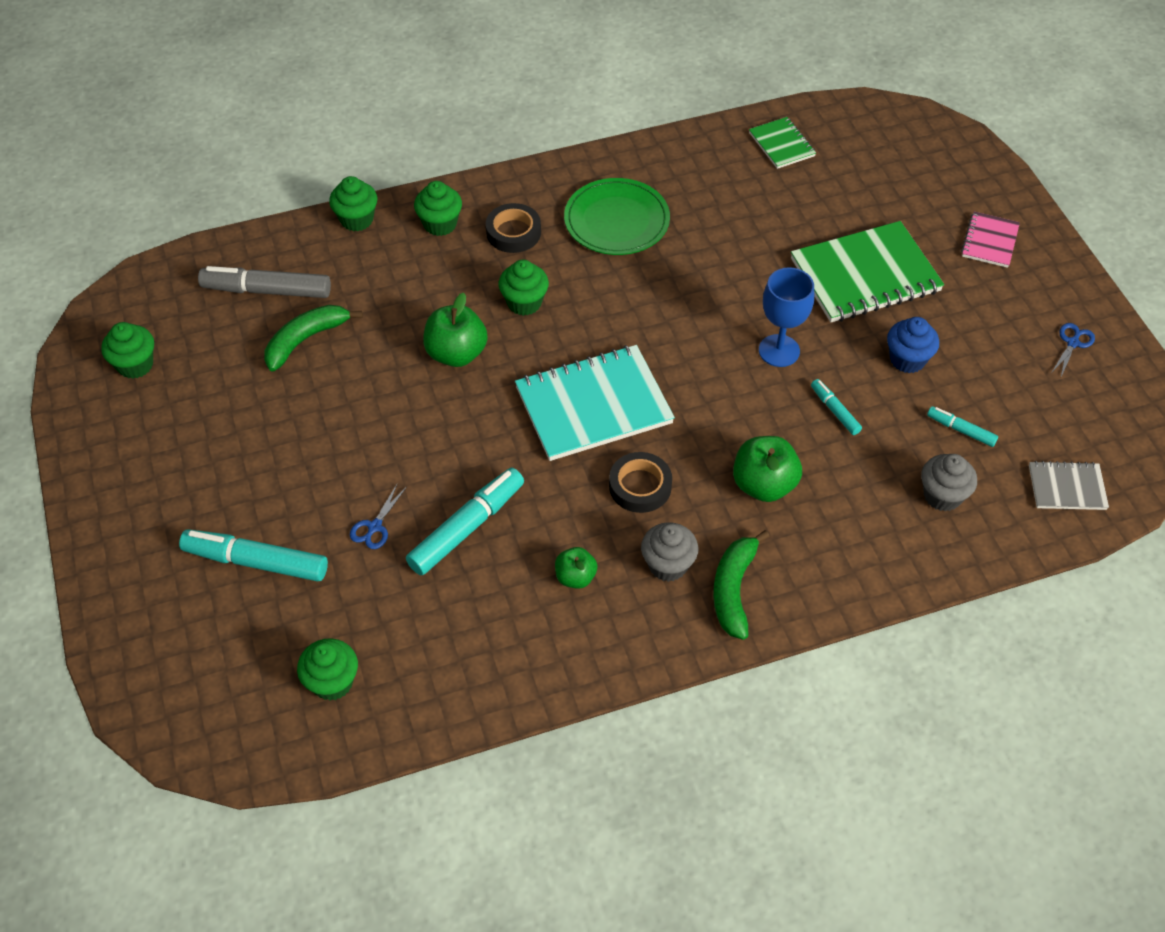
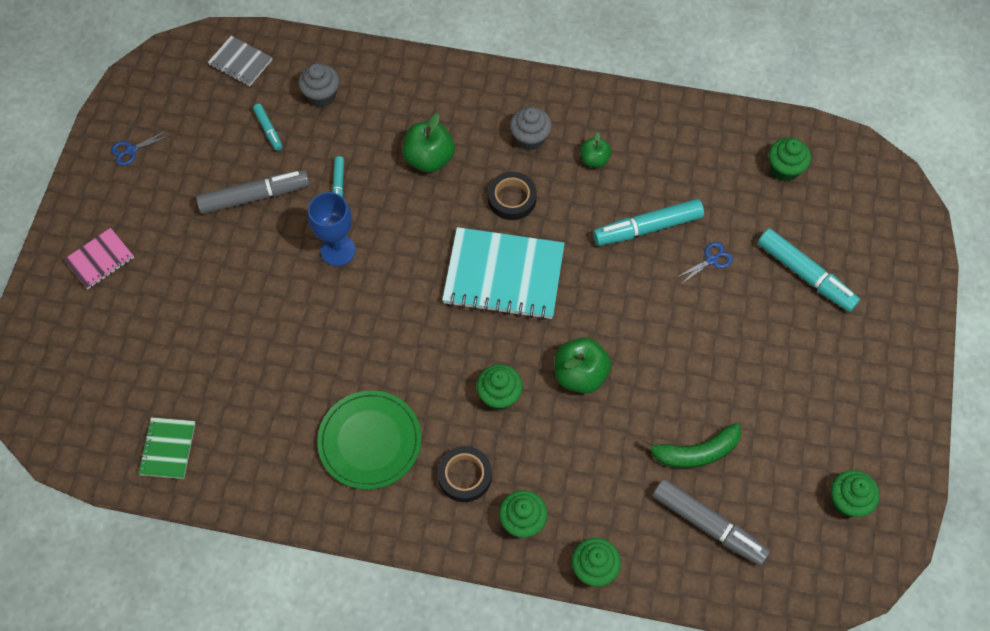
camera: 150 degrees left, 10 degrees up
(733, 590) = (500, 104): green banana -> none
(865, 275) = (220, 280): green notebook -> none
(907, 359) = (255, 196): blue cupcake -> grey marker

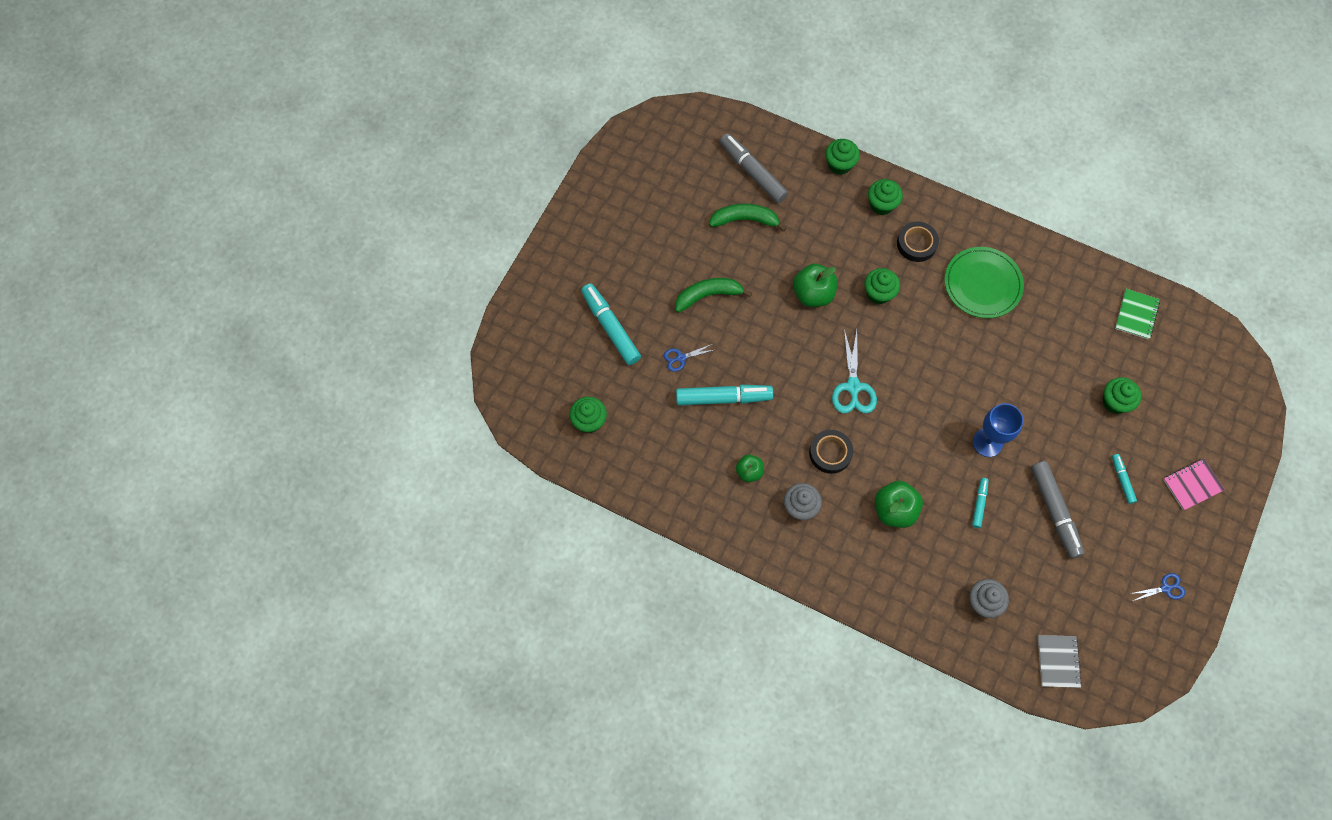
camera: 165 degrees left, 5 degrees up
(240, 62) = (1058, 661): grey notebook -> grey notebook turned 45 degrees clockwise
(255, 196) = (1054, 511): grey marker -> grey marker turned 105 degrees counterclockwise
(268, 130) = (1037, 577): turquoise marker -> turquoise marker (1122, 480)
(503, 275) = (853, 387): turquoise notebook -> turquoise scissors
(706, 341) = (708, 295): none -> green banana
(847, 501) = (650, 164): green cupcake -> green cupcake (1114, 402)

